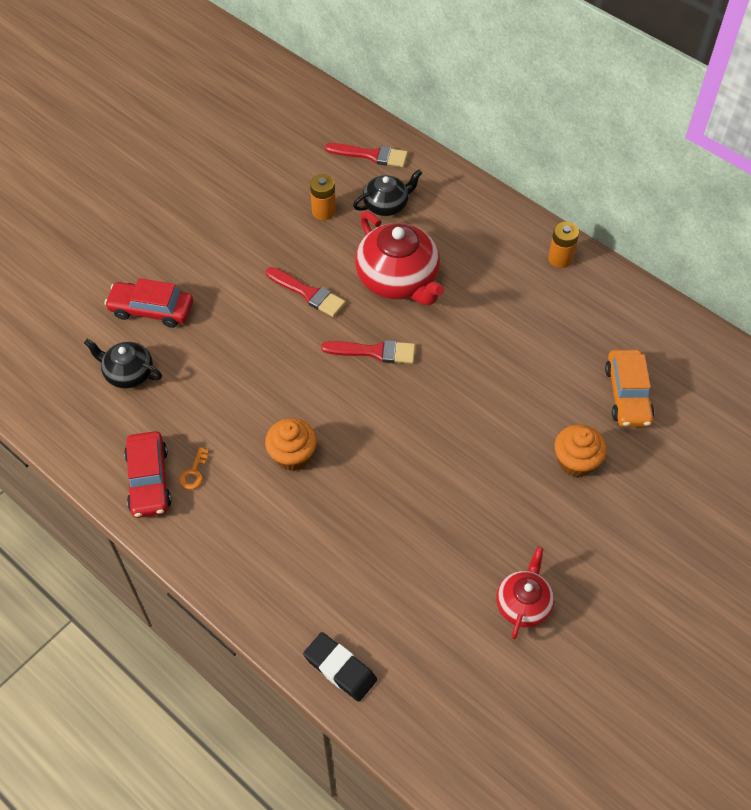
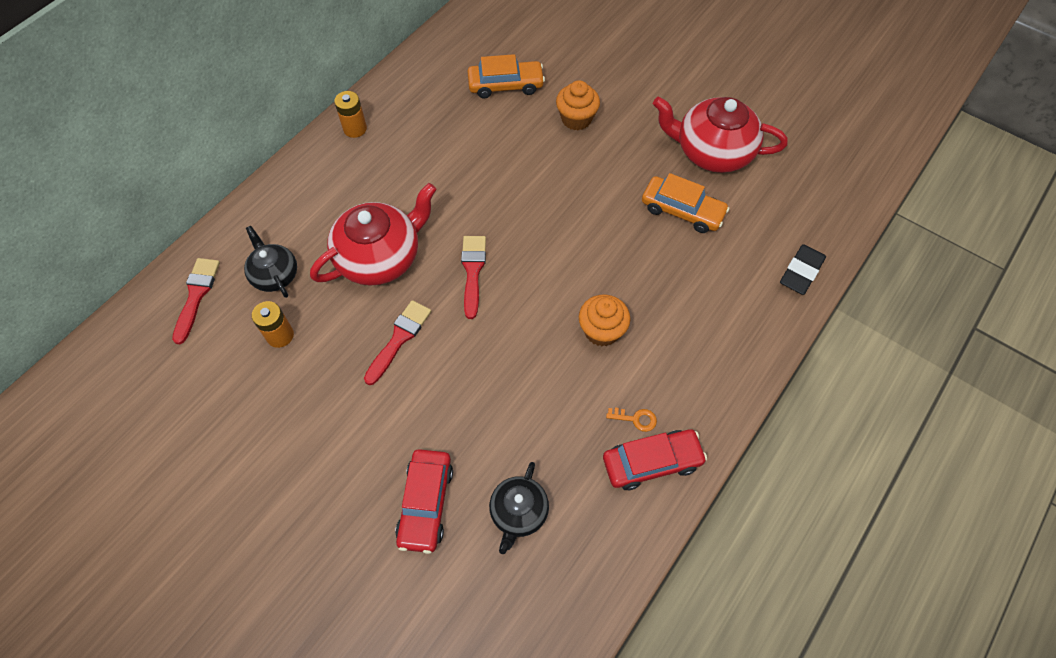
camera: 95 degrees left, 5 degrees up
(436, 555) = (682, 210): none -> orange car
(523, 604) = (712, 151): red teapot -> red teapot, size x1.75

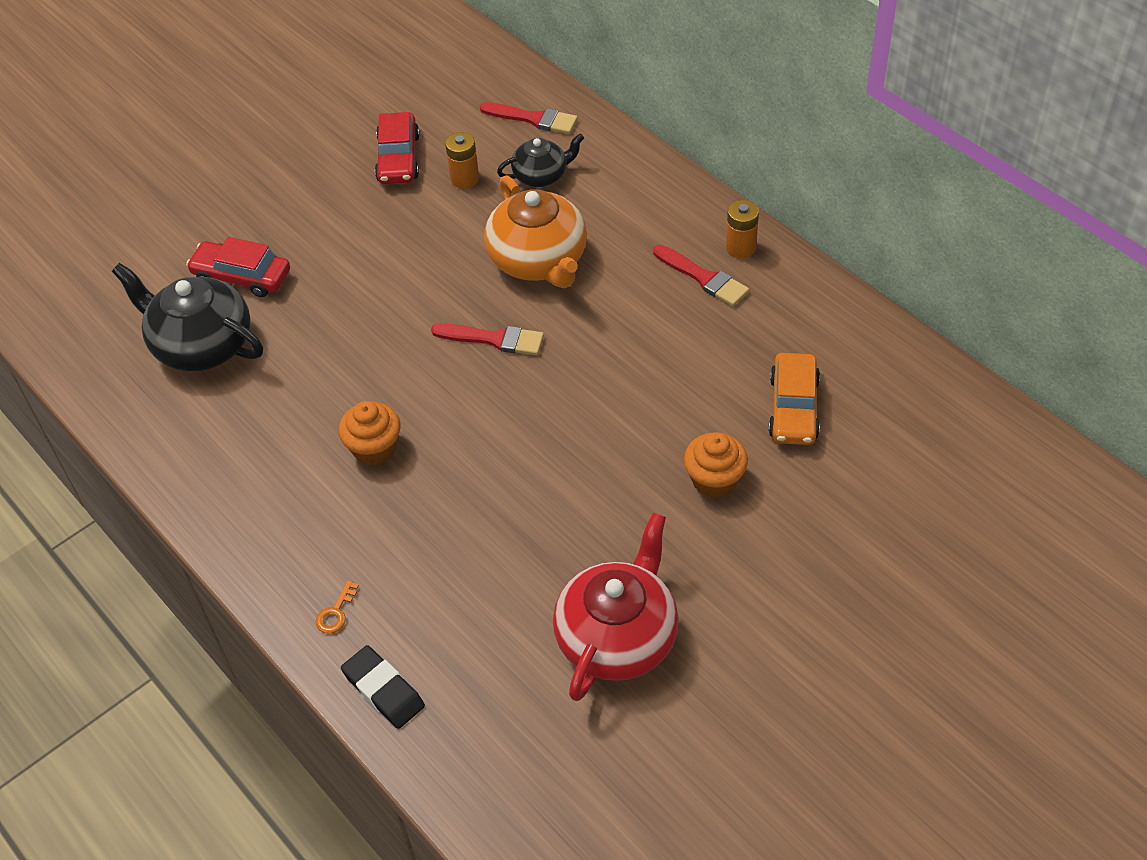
camera: 105 degrees right, 10 degrees down
(380, 257) = (539, 260): red teapot -> orange teapot
(399, 338) = (428, 269): red brush -> red brush (703, 278)
(518, 512) = (201, 344): black teapot -> black teapot, size x1.75
(636, 419) = (255, 459): orange key -> orange key (336, 612)
(652, 462) = (202, 463): red car -> red car (398, 158)
(682, 210) = (523, 572): orange car -> none

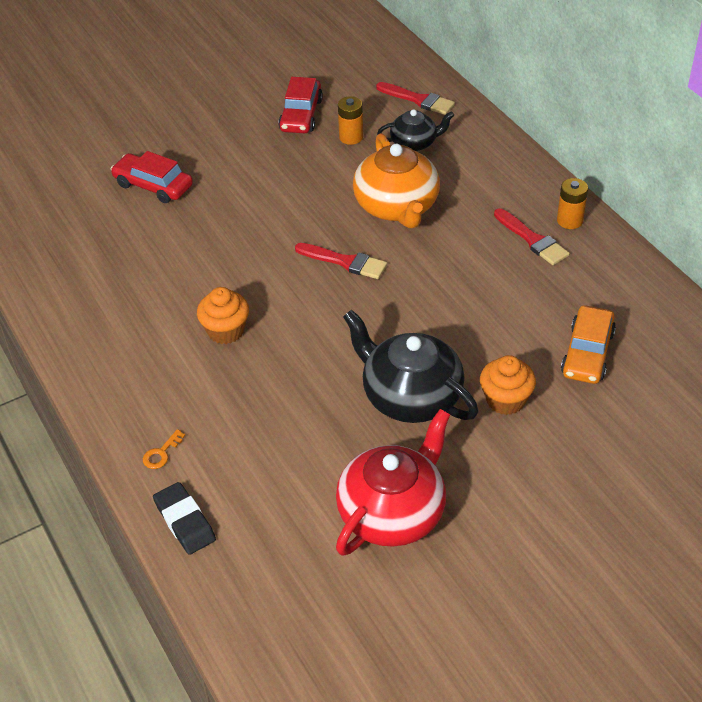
camera: 10 degrees right, 5 degrees down
(201, 344) = (108, 231): black teapot -> black teapot (410, 396)

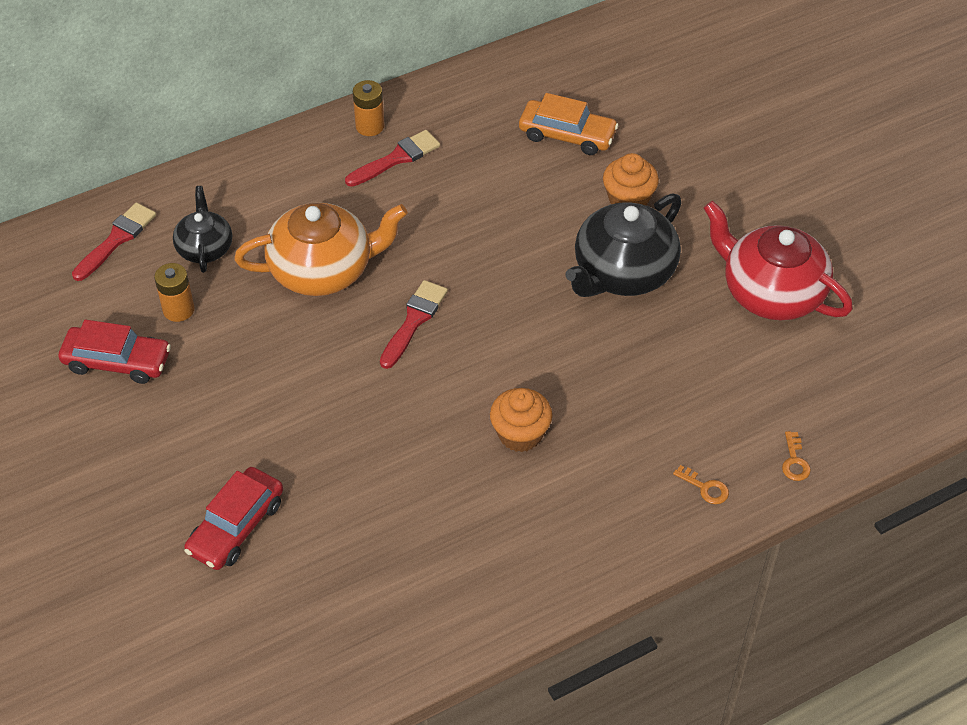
camera: 90 degrees left, 5 degrees up
(184, 521) = (794, 461): black eraser -> orange key

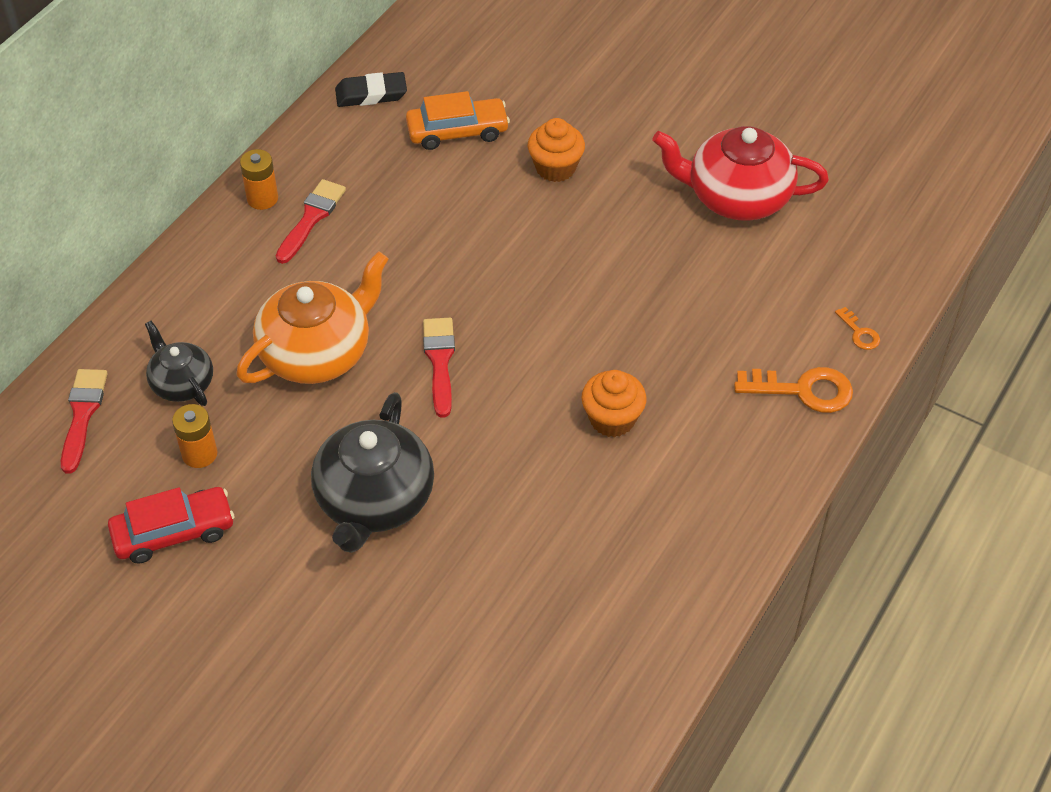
camera: 30 degrees left, 0 degrees up
(236, 526) = (411, 630): red car -> none
(518, 75) = (371, 94): none -> black eraser
(623, 272) = (597, 234): black teapot -> black teapot (374, 500)
(705, 488) = (804, 390): orange key -> orange key, size x1.97

